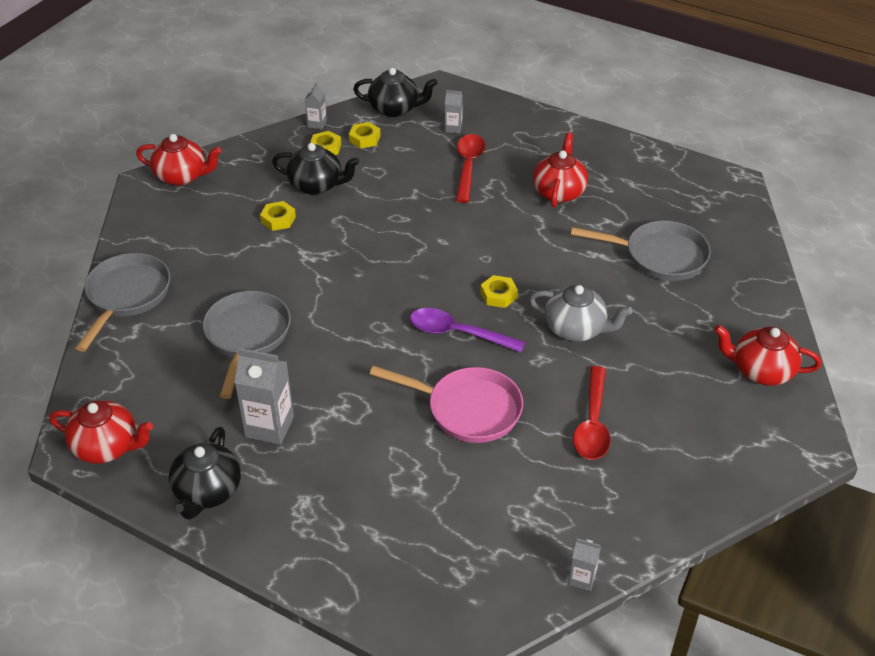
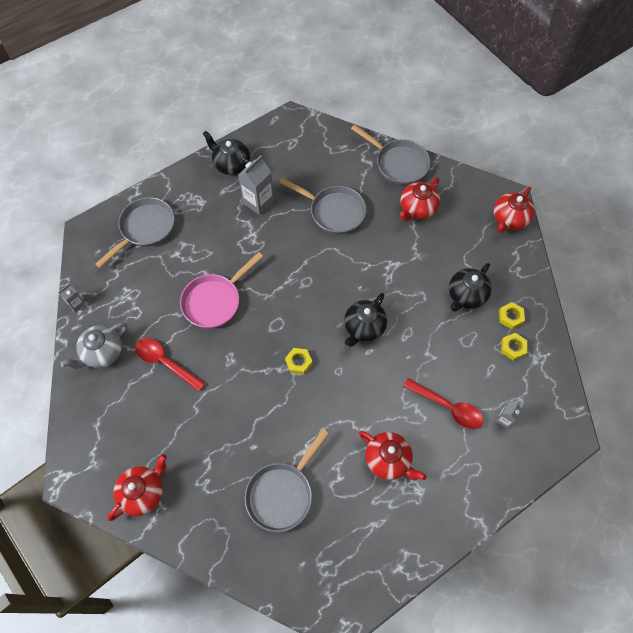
camera: 115 degrees right, 20 degrees up
(107, 447) = (285, 132): red teapot -> red teapot (417, 209)
(278, 219) = (437, 260): yellow nut -> none
(317, 124) = (545, 322): grey carton -> none
(395, 109) = (547, 386): black teapot -> black teapot (364, 328)
(395, 554) = (145, 229): none -> grey pan
(458, 333) = (277, 322): purple spoon -> none
(576, 329) = (243, 394): grey teapot -> grey teapot (102, 353)

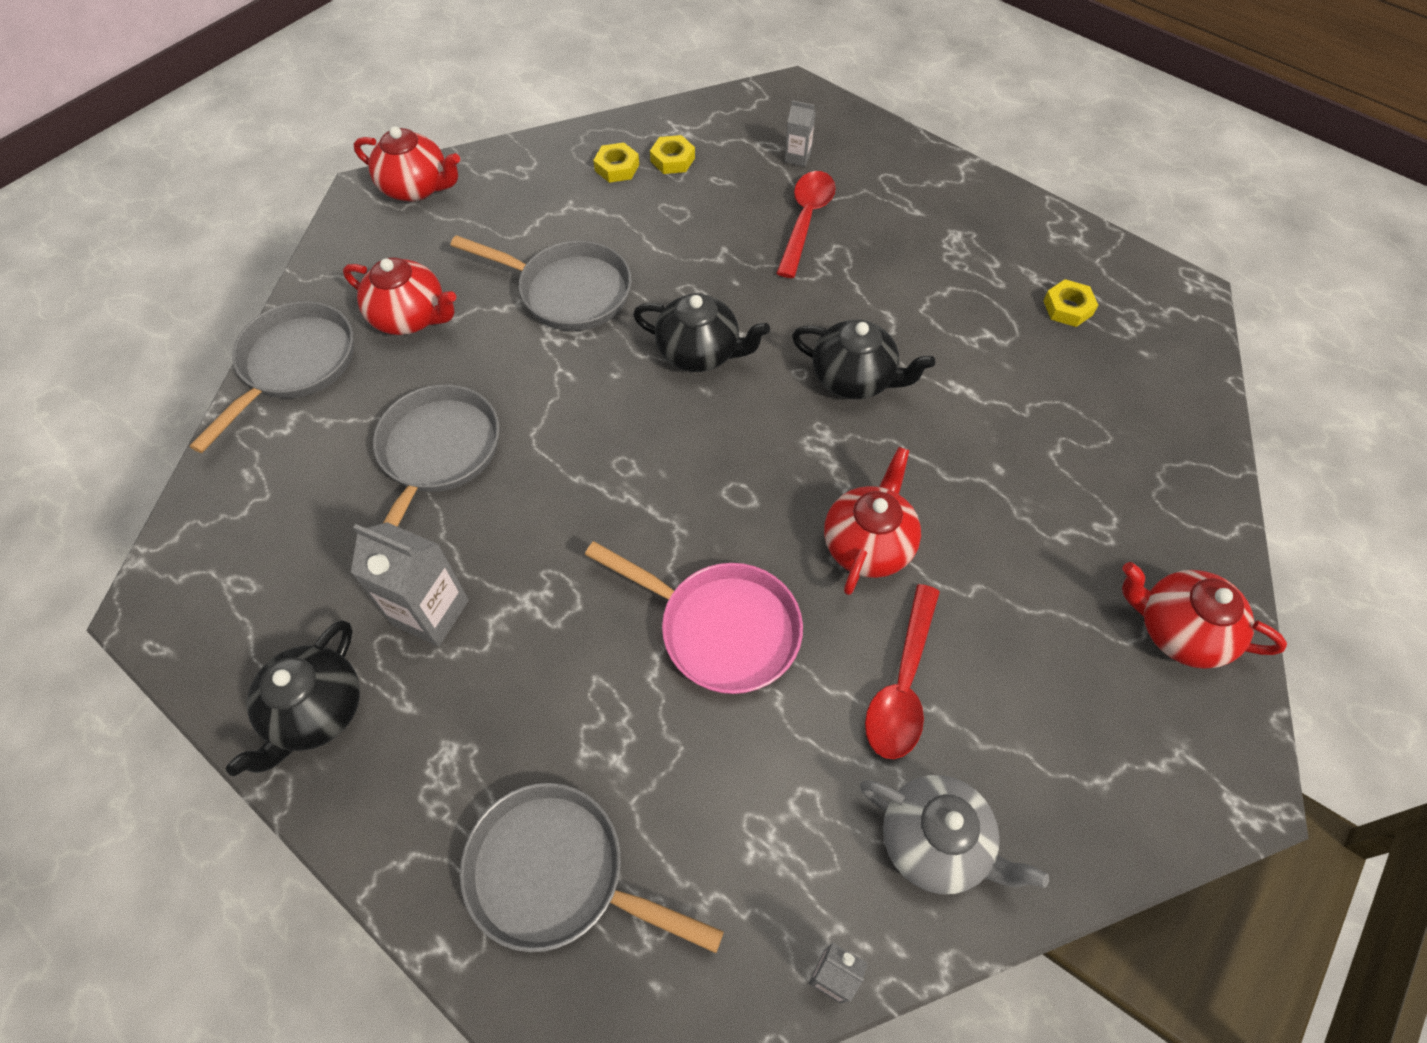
camera: 105 degrees left, 5 degrees down
(282, 493) = (1055, 405): grey pan -> grey pan (568, 291)
(298, 362) = (806, 437): yellow nut -> yellow nut (1068, 308)
(388, 460) = (926, 277): red teapot -> red teapot (868, 544)
(466, 296) = (591, 224): black teapot -> black teapot (854, 379)

